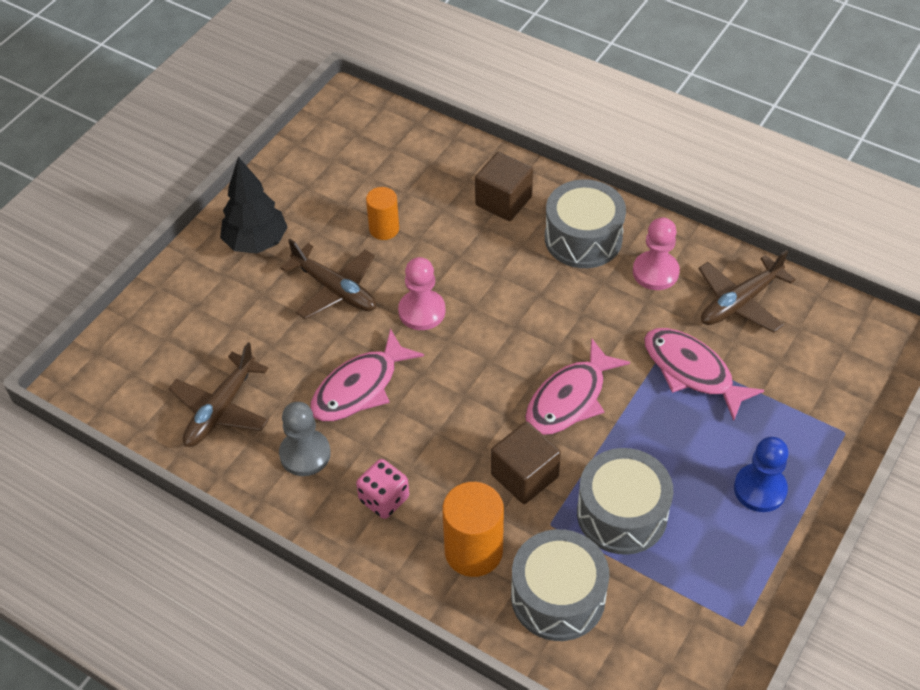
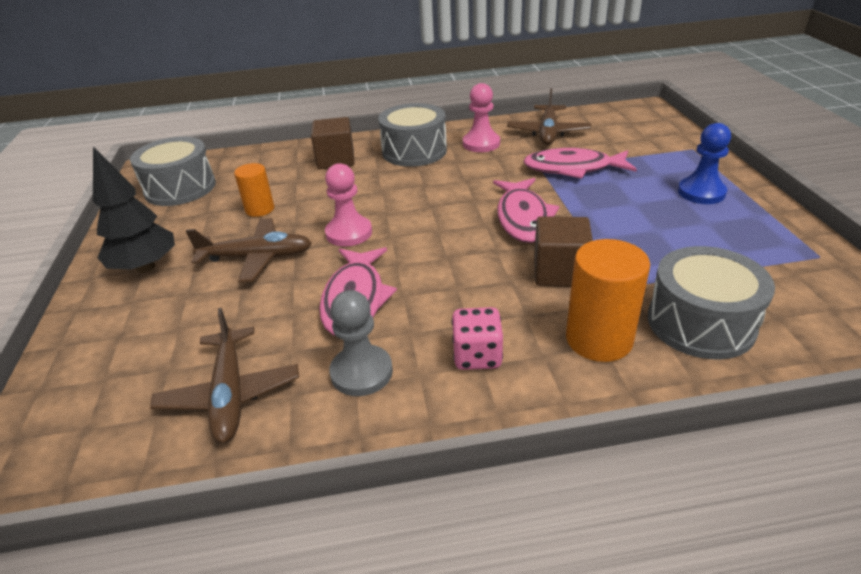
camera: 40 degrees left, 15 degrees down
(622, 514) = (654, 251): grey drum -> grey drum (180, 188)

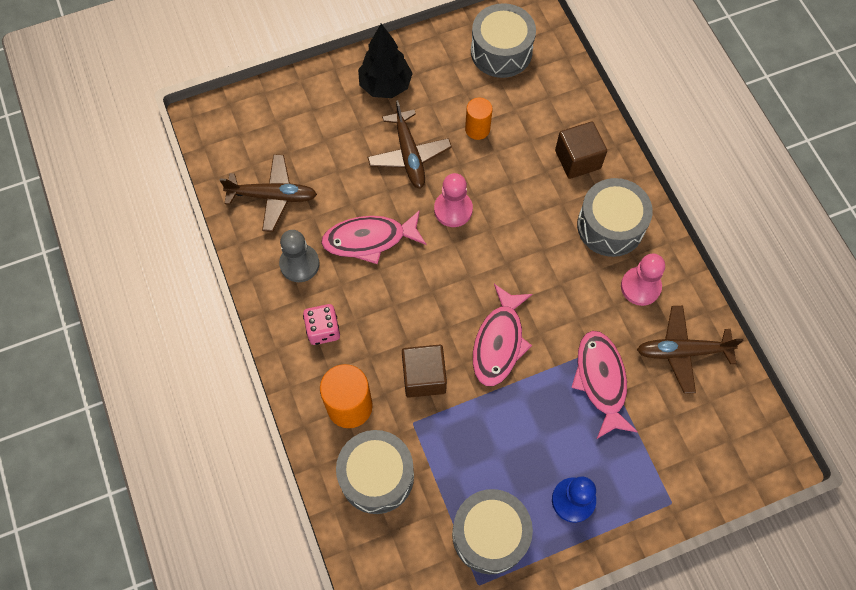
camera: 75 degrees right, 30 degrees up
(230, 394) = (273, 196): brown plane -> brown plane turned 150 degrees counterclockwise
(523, 218) = (499, 342): pink fish -> pink fish turned 60 degrees counterclockwise
(755, 243) = (490, 535): none -> grey drum

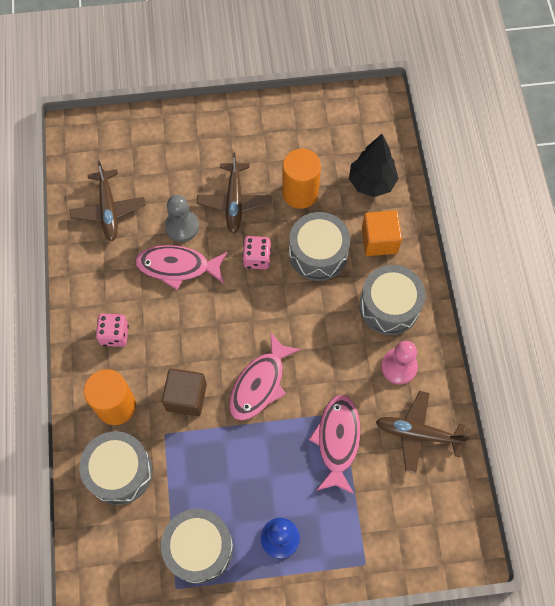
camera: 15 degrees right, 0 degrees up
(273, 196) = (108, 210): brown plane -> brown plane turned 60 degrees clockwise
(299, 264) = (112, 273): grey pawn -> grey pawn (182, 226)
(385, 86) = (233, 137): black tree -> black tree (371, 183)
(453, 209) = (257, 258): pink pawn -> pink dice
(477, 129) = (300, 193): orange cylinder -> orange cylinder, size x1.62
(501, 51) = (342, 129): grey drum -> grey drum (318, 253)
(577, 159) = (379, 240): brown cube -> orange cube

